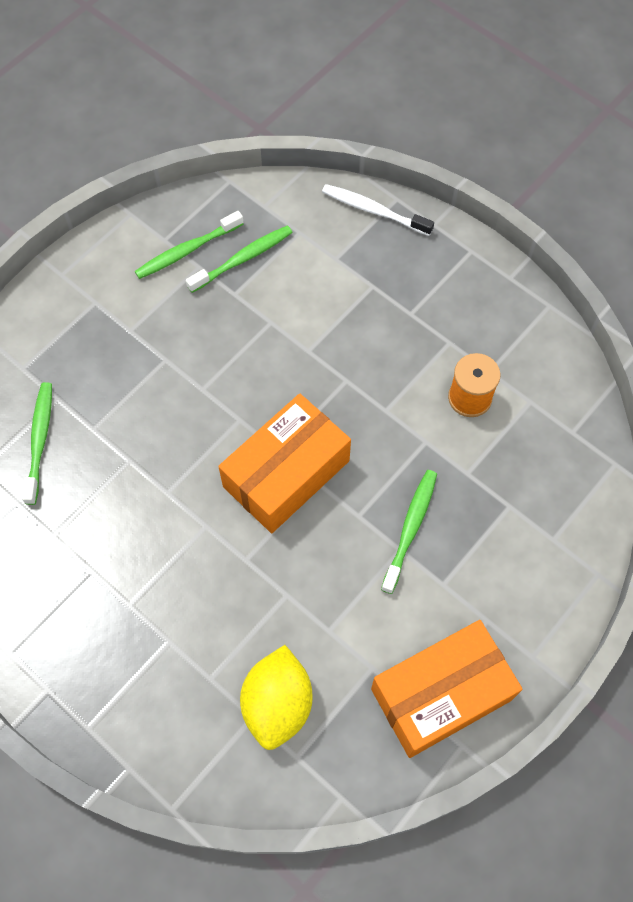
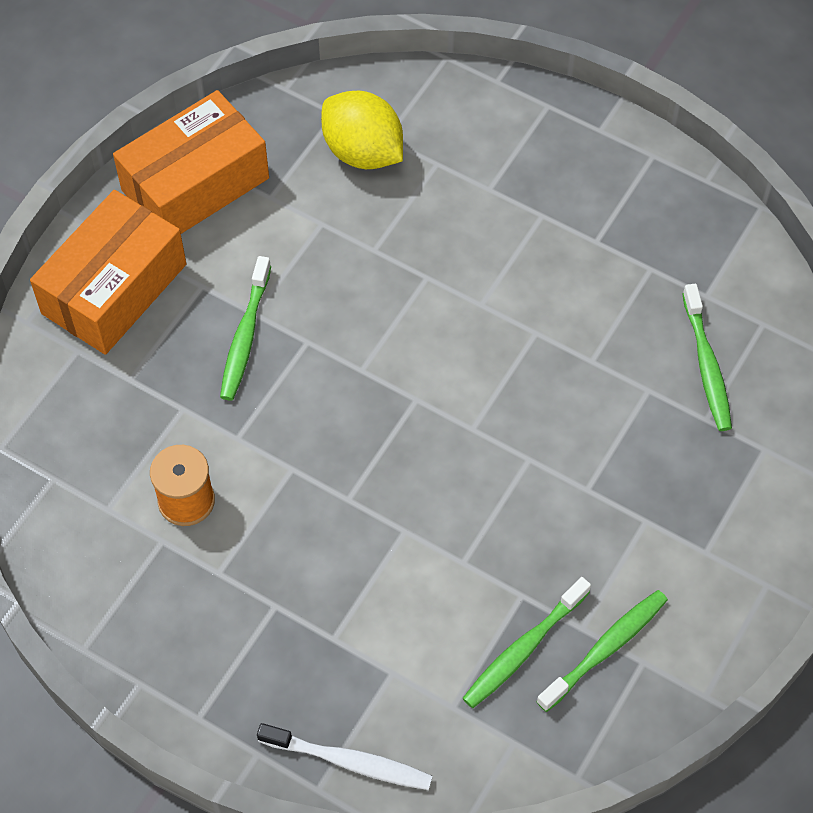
camera: 170 degrees right, 5 degrees down
(277, 704) = (363, 152): yellow lemon -> yellow lemon turned 45 degrees counterclockwise
(286, 473) = (401, 374): orange box -> orange box (114, 289)

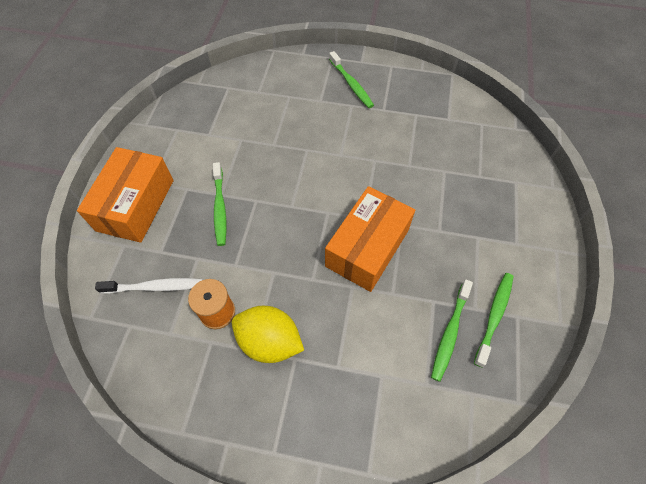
camera: 20 degrees left, 0 degrees up
(195, 184) = (165, 139): orange box -> orange box (367, 248)
(349, 761) = (380, 446): white toothbrush -> white toothbrush (155, 287)
(363, 152) = (249, 101): yellow lemon -> yellow lemon (269, 341)
(706, 365) = (466, 150): green toothbrush -> green toothbrush (351, 84)

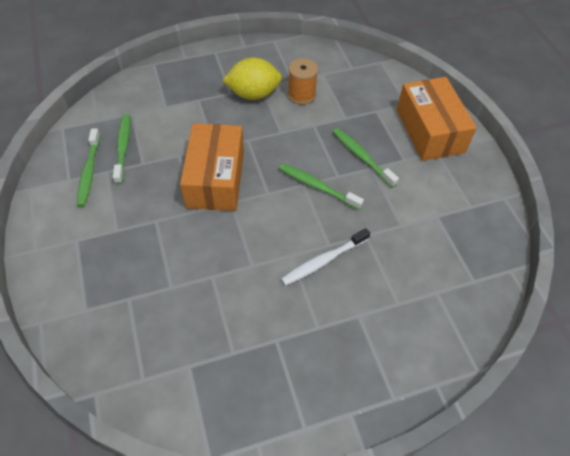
camera: 150 degrees right, 5 degrees down
(155, 287) = (357, 91): white toothbrush -> white toothbrush (323, 261)
(351, 84) = (338, 361): green toothbrush -> green toothbrush (317, 186)

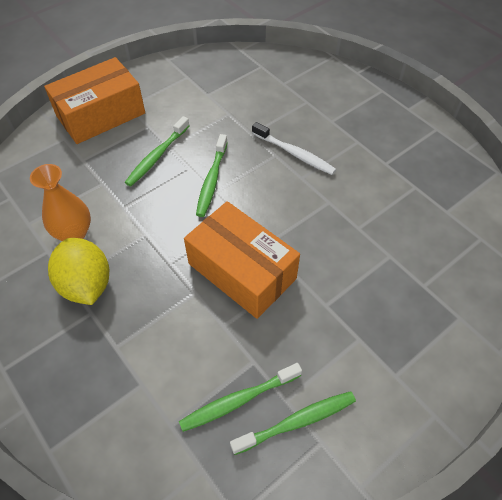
camera: 110 degrees left, 0 degrees up
(216, 179) = (242, 271): orange box -> orange box turned 60 degrees clockwise
(301, 95) = (74, 233): orange spool -> orange vase

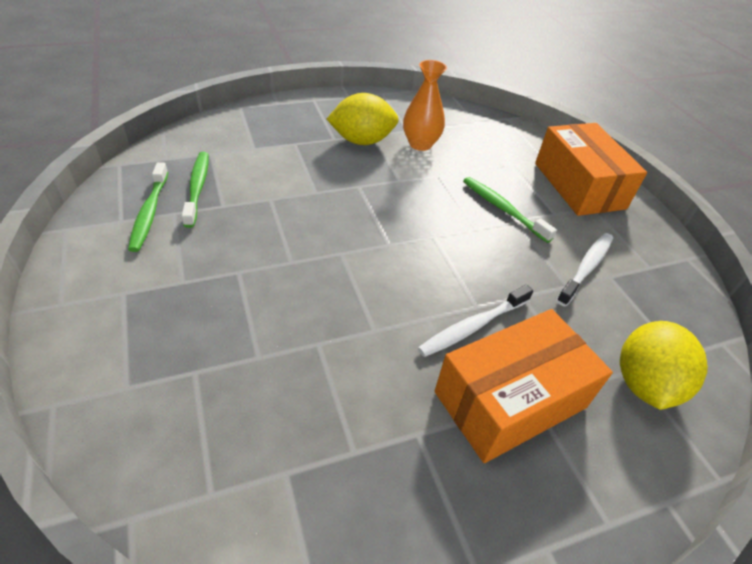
camera: 105 degrees right, 10 degrees down
(205, 105) = (586, 268): none -> white toothbrush
(212, 180) = (452, 239): green toothbrush -> none
(242, 271) = (319, 226): orange box -> orange box (510, 400)
(291, 79) = (644, 383): none -> yellow lemon

